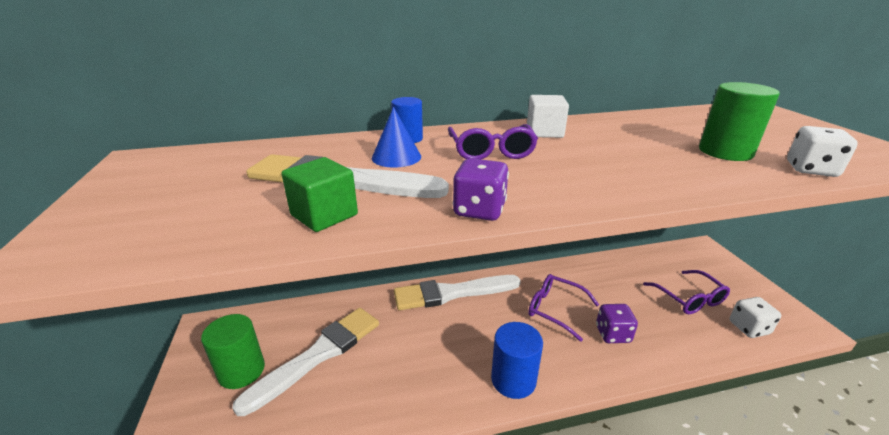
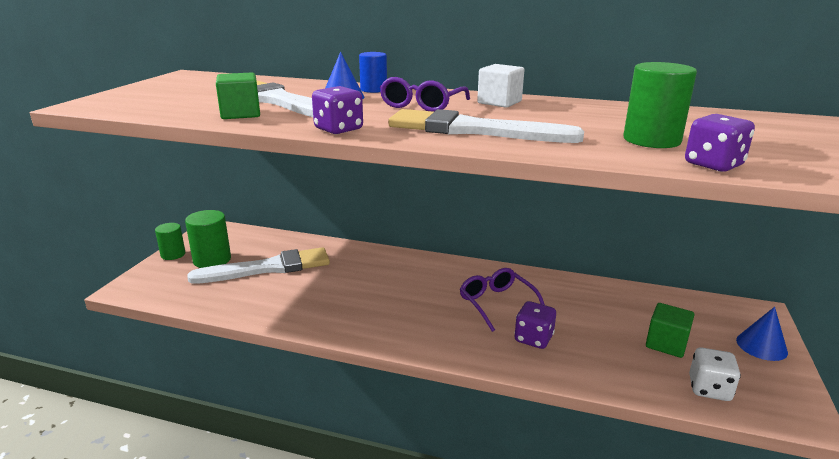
camera: 30 degrees right, 5 degrees down
(182, 383) = (173, 254): none -> green cylinder
(451, 293) = (413, 263): white brush -> white brush (473, 130)
(513, 380) = (398, 333): blue cylinder -> none
(689, 299) = (666, 344): purple glasses -> green cube
(733, 276) = (761, 346): none -> blue cone
(810, 170) = (713, 165): white dice -> purple dice

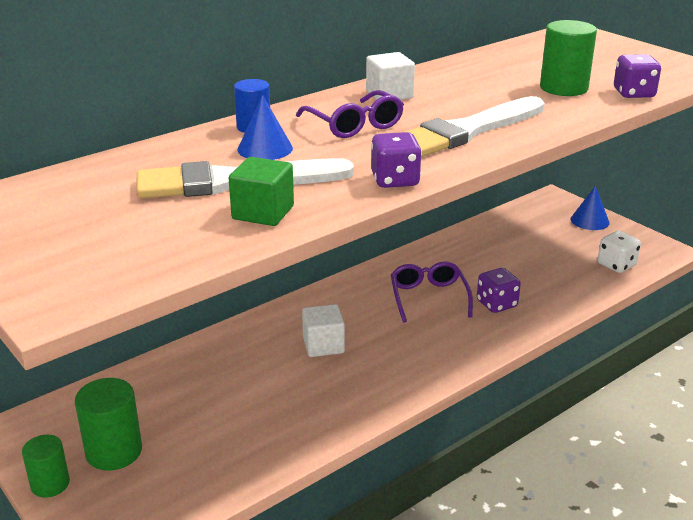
camera: 55 degrees left, 5 degrees up
(268, 268) = (194, 411): white brush -> none
(382, 284) = (323, 345): none -> white cube
(497, 303) = (428, 297): purple glasses -> purple glasses turned 75 degrees clockwise
(666, 344) = (555, 253): green cube -> none

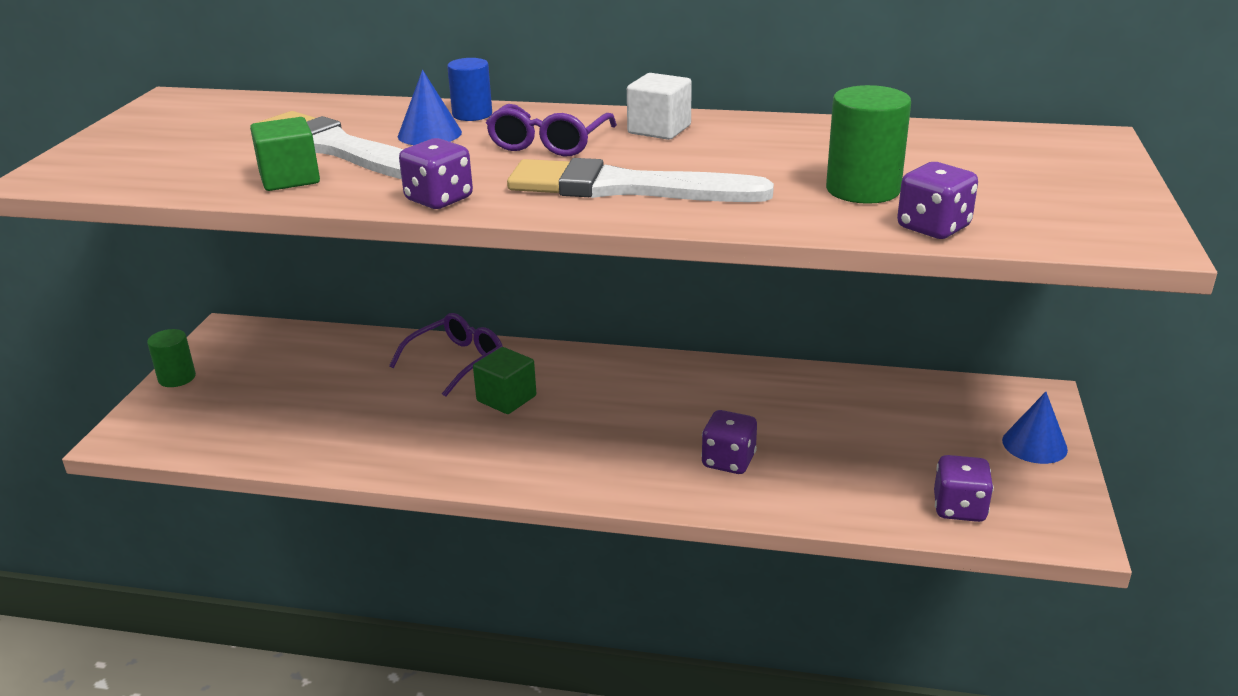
camera: 50 degrees right, 0 degrees up
(114, 451) = (241, 382): green cylinder -> none
(323, 345) = (506, 398): white cube -> green cube
(428, 297) = (675, 415): purple glasses -> purple glasses (456, 361)
(616, 265) = (959, 508): white dice -> purple dice

